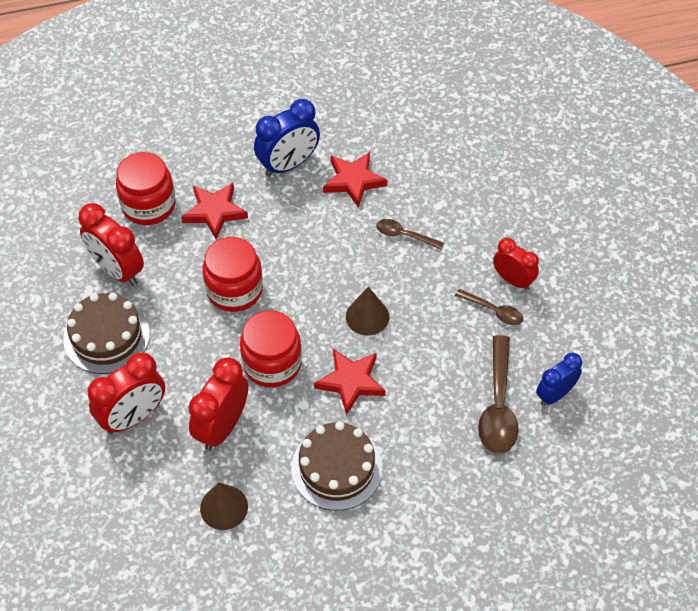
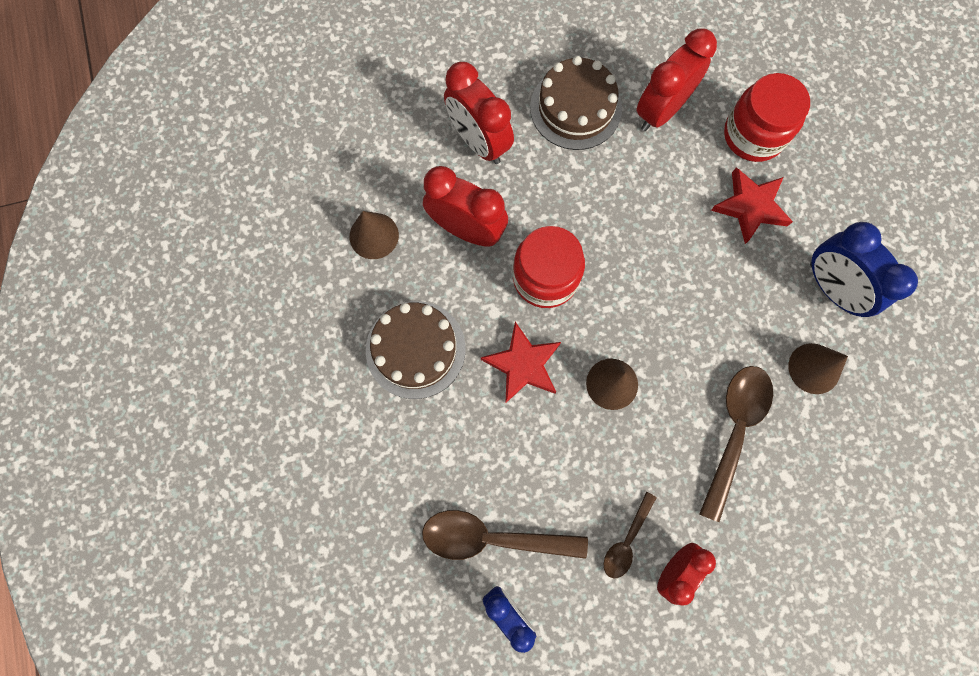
camera: 90 degrees right, 20 degrees up
(234, 290) = (641, 234): red jar -> none
(353, 181) = (814, 368): red star -> brown cone
(404, 235) = (734, 430): brown spoon -> brown spoon, size x1.79

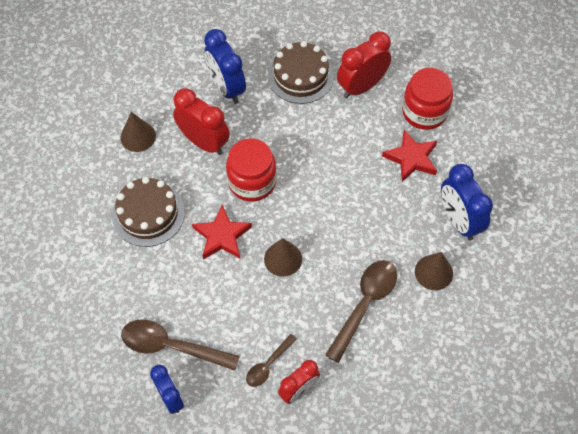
camera: 10 degrees right, 15 degrees down
(479, 142) = (227, 88): red clock -> blue clock

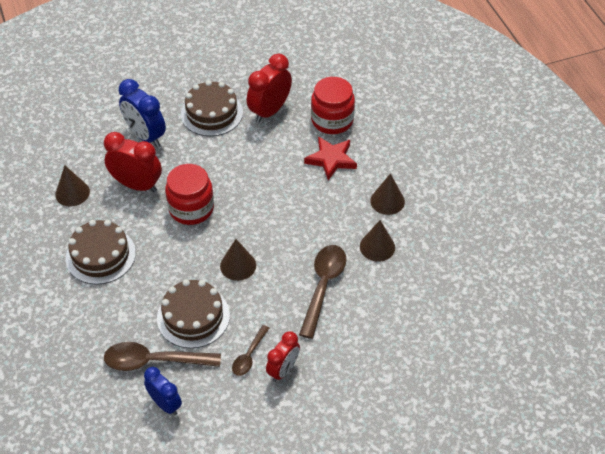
camera: 15 degrees left, 10 degrees down
(222, 236) = (176, 259): red star -> none
(223, 306) = (193, 316): none -> brown cake
(458, 221) = (387, 201): blue clock -> brown cone

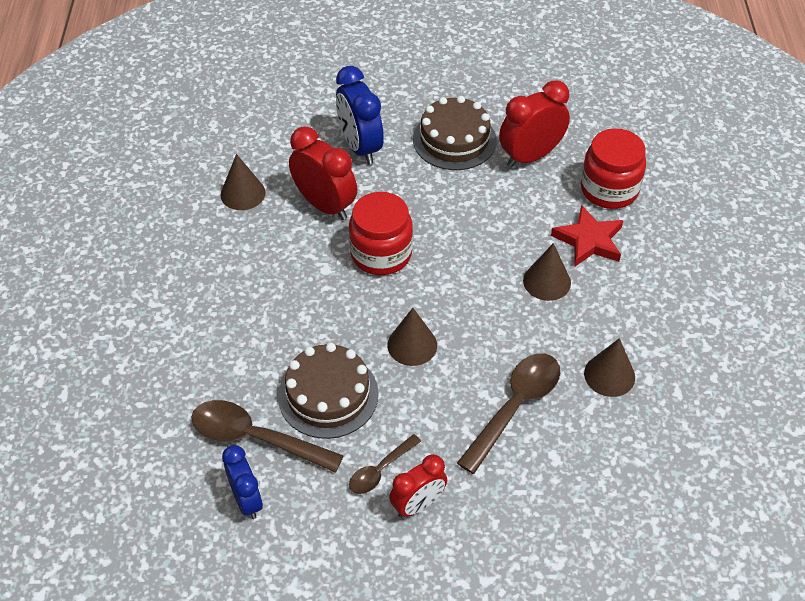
camera: 20 degrees right, 0 degrees up
(100, 255) = (245, 281): brown cake -> none
(387, 201) = (646, 317): brown cone -> brown cone (547, 281)

